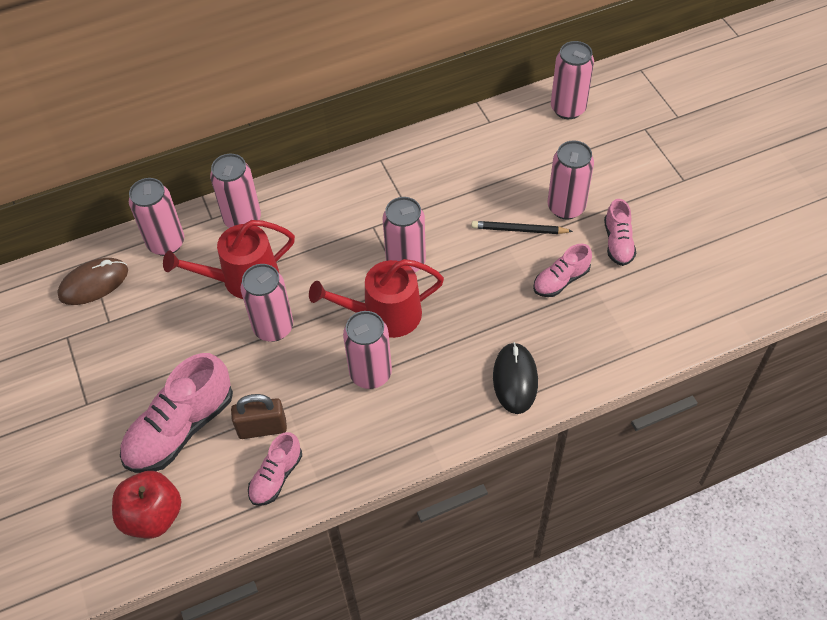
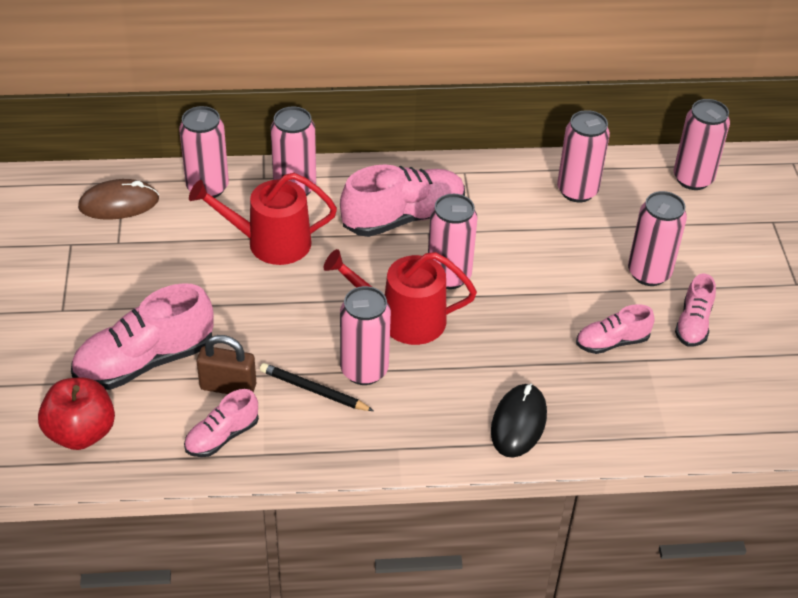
camera: 15 degrees right, 10 degrees down
(273, 327) = (281, 297): pink can -> pink can (577, 191)
(346, 219) = (403, 217): none -> pink shoe
(519, 229) = (586, 280): black pencil -> black pencil (314, 390)

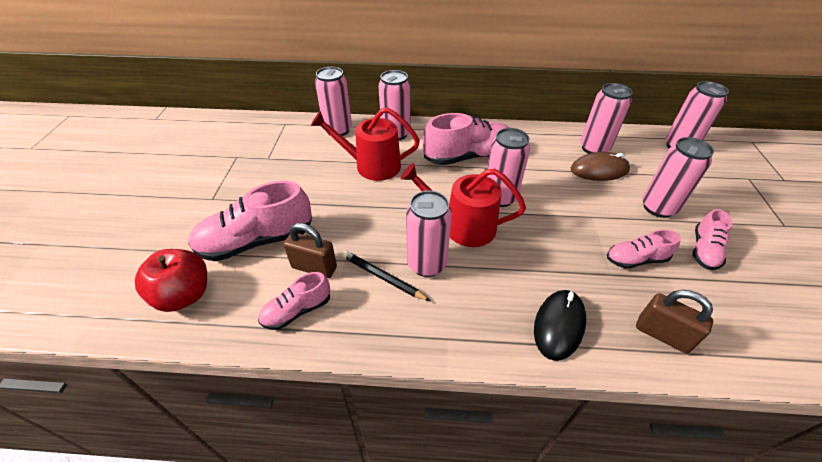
camera: 10 degrees right, 0 degrees up
(119, 203) = (277, 135): brown mouse -> brown mouse (599, 170)
(628, 421) = (662, 334): none -> brown padlock

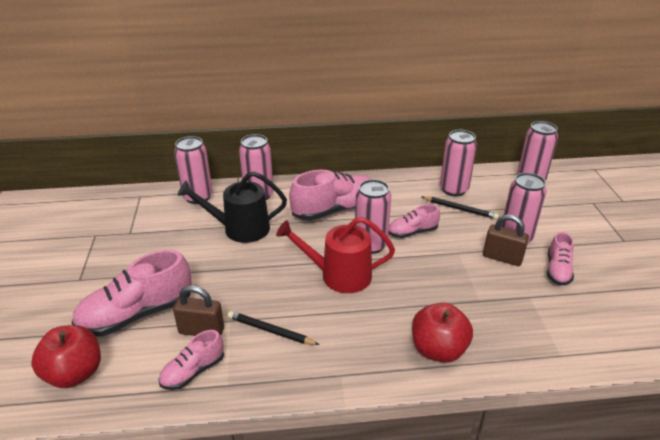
camera: 10 degrees left, 10 degrees down
(372, 166) = (241, 229): red watering can -> black watering can
(426, 264) = (310, 314): pink can -> none
(559, 325) = (438, 350): black mouse -> red apple
(599, 170) = (460, 209): brown mouse -> black pencil
(636, 259) = (500, 285): pink shoe -> pink shoe (412, 232)
(662, 334) = (526, 345): brown padlock -> brown padlock (502, 258)

